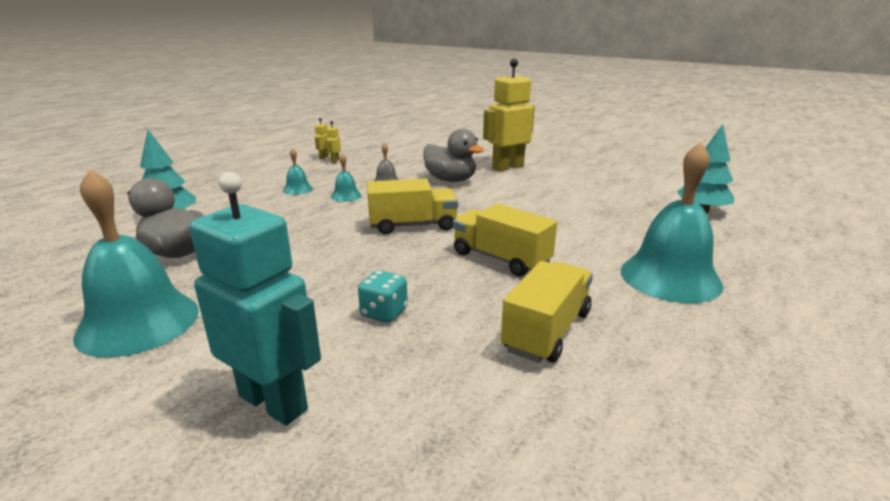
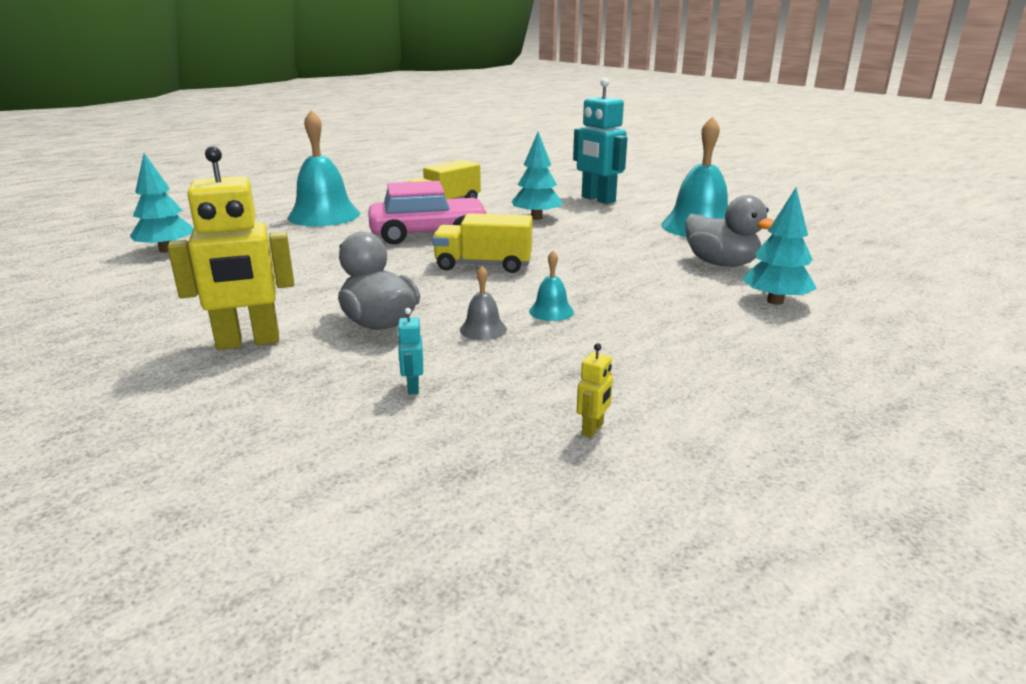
camera: 165 degrees left, 0 degrees up
(298, 189) = (626, 332): turquoise bell -> none
(335, 161) = (566, 409): yellow robot -> none
(384, 312) = (536, 218): turquoise dice -> turquoise tree
(406, 160) = (413, 387): none -> turquoise robot
(500, 259) = (428, 234): yellow truck -> pink car

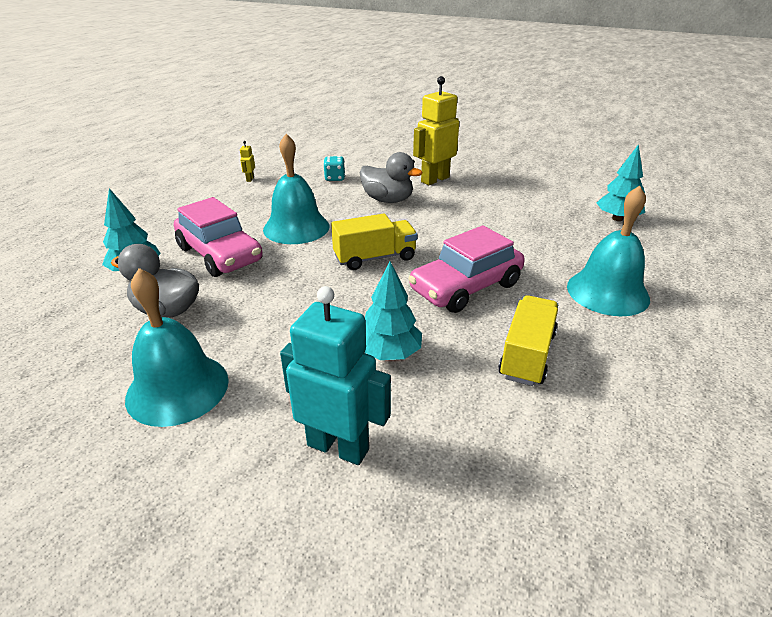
camera: 155 degrees right, 10 degrees up
(413, 387) = (335, 178): turquoise robot -> turquoise dice
(483, 329) = (328, 208): grey bell -> none
(551, 311) = (296, 227): turquoise bell -> turquoise bell, size x2.25
(666, 299) = (220, 254): none -> pink car

